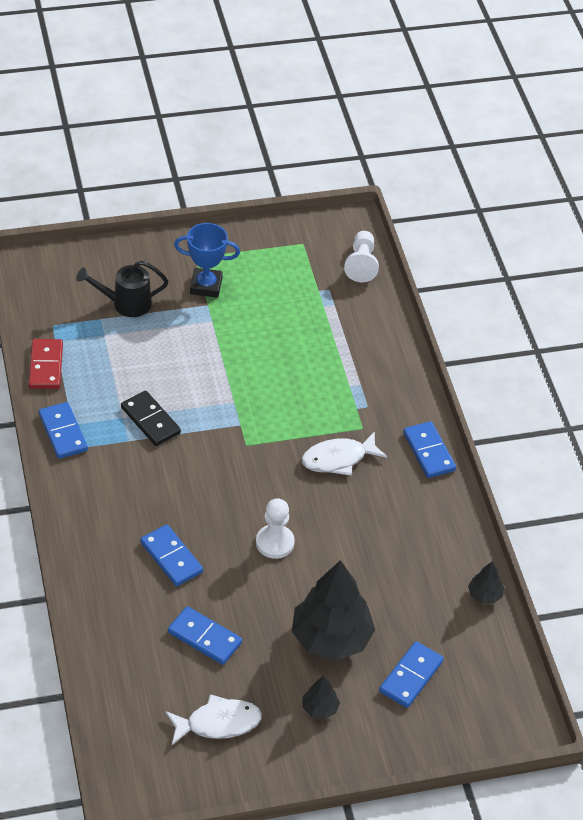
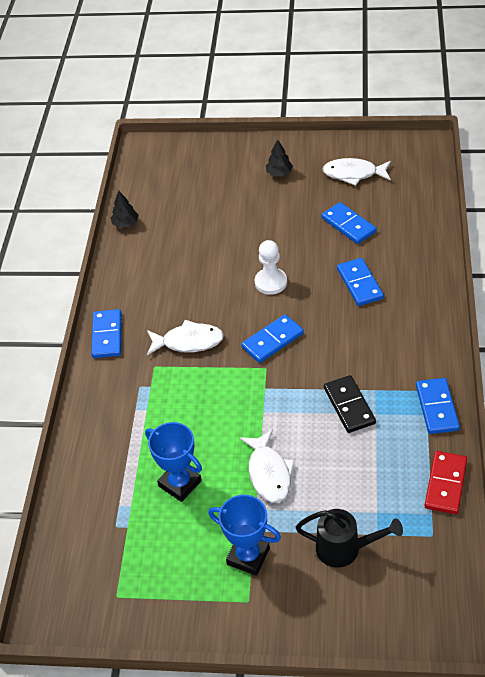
camera: 155 degrees left, 0 degrees up
(209, 350) = (269, 473): none -> white fish
(288, 329) = (180, 483): none -> blue trophy
(331, 638) = (253, 212): black tree -> none
(361, 264) = (65, 553): white pawn -> none
(411, 676) = (207, 182): blue domino -> blue domino (272, 340)

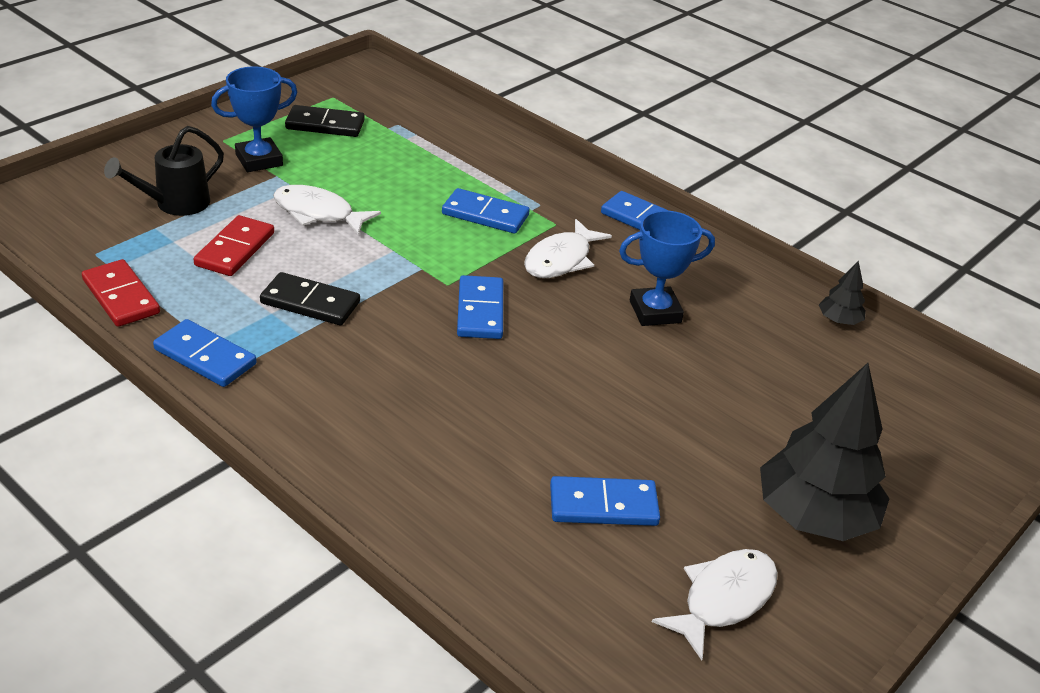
camera: 120 degrees right, 10 degrees down
(162, 564) = (325, 125): none -> black domino
(180, 483) = (388, 168): blue trophy -> blue trophy (655, 311)
(271, 282) = (578, 365): white pawn -> none
(279, 173) = (814, 516): black tree -> black tree, size x2.25
(348, 477) = (235, 249): none -> red domino
(360, 284) = (473, 434): blue domino -> blue domino (485, 215)

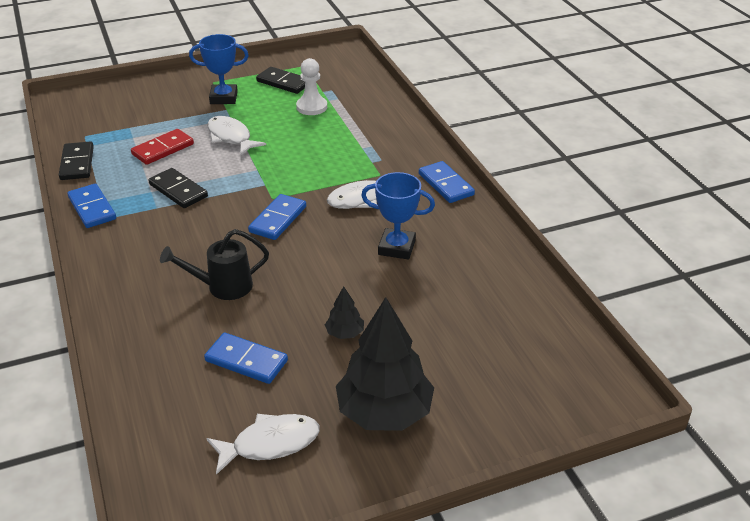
camera: 30 degrees right, 0 degrees up
(121, 296) = (77, 163): red domino -> black domino
(175, 204) = (152, 115): black watering can -> black watering can (223, 287)
(392, 152) = (311, 107): none -> white pawn
(485, 215) = (336, 159): blue domino -> none
(839, 320) = (532, 287): black tree -> black tree (344, 333)

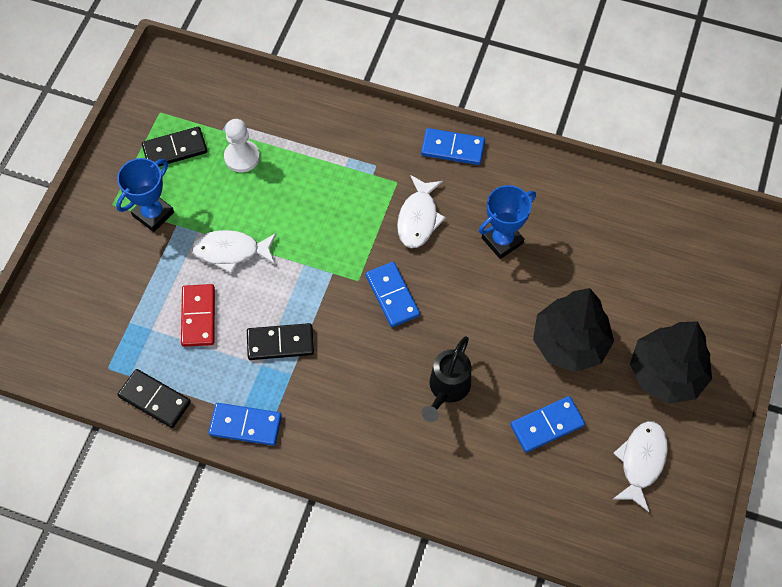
camera: 50 degrees left, 25 degrees up
(344, 333) = (569, 343): black tree -> black tree, size x2.25

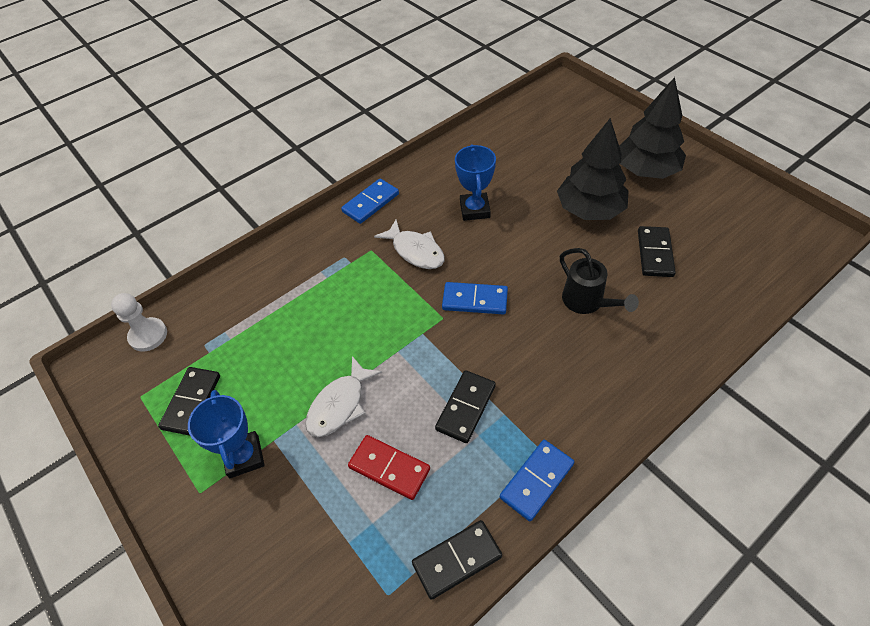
camera: 55 degrees left, 10 degrees down
(242, 157) = (250, 349): white pawn -> white pawn (148, 335)
(547, 425) = (654, 253): blue domino -> black domino
(641, 461) = (713, 213): white fish -> none

